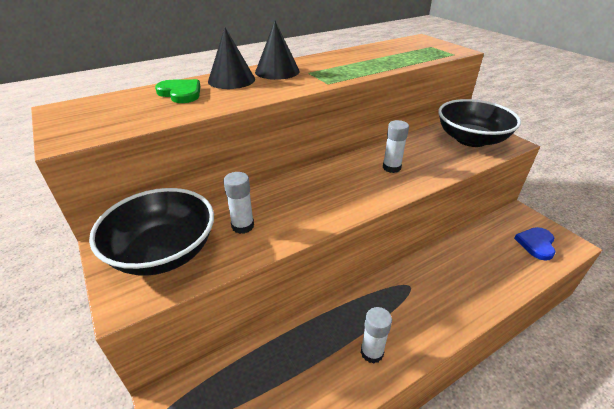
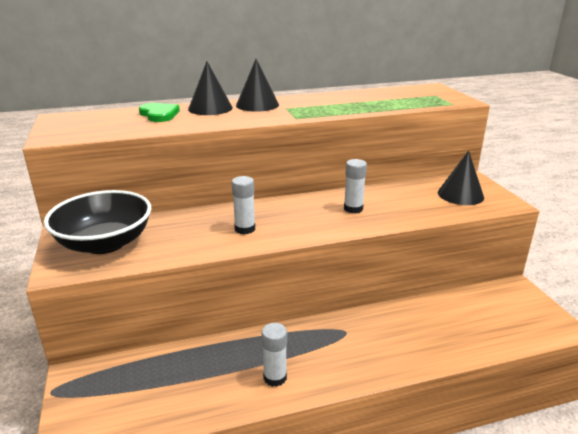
camera: 15 degrees right, 10 degrees down
(242, 226) = (181, 235): white glue stick -> white glue stick (245, 229)
(471, 139) = (460, 195): black bowl -> black cone
(536, 244) = (517, 319): blue heart -> none

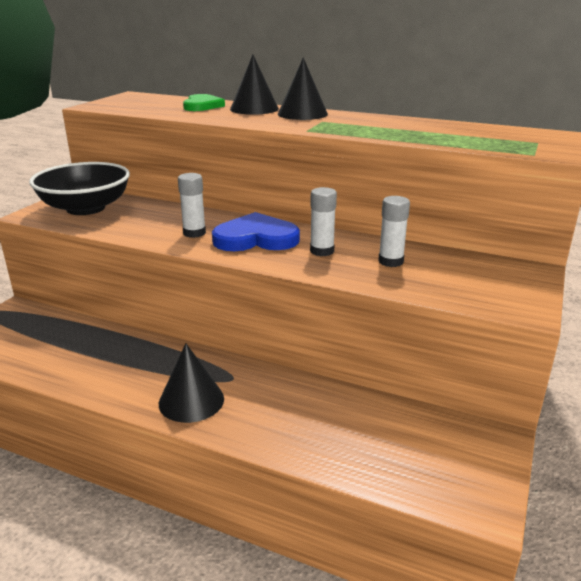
camera: 40 degrees right, 0 degrees up
(275, 377) = (122, 380): white glue stick -> white glue stick (390, 261)
(296, 216) = (256, 238): none -> blue heart
(460, 195) = (477, 280): black cone -> black cone (191, 400)

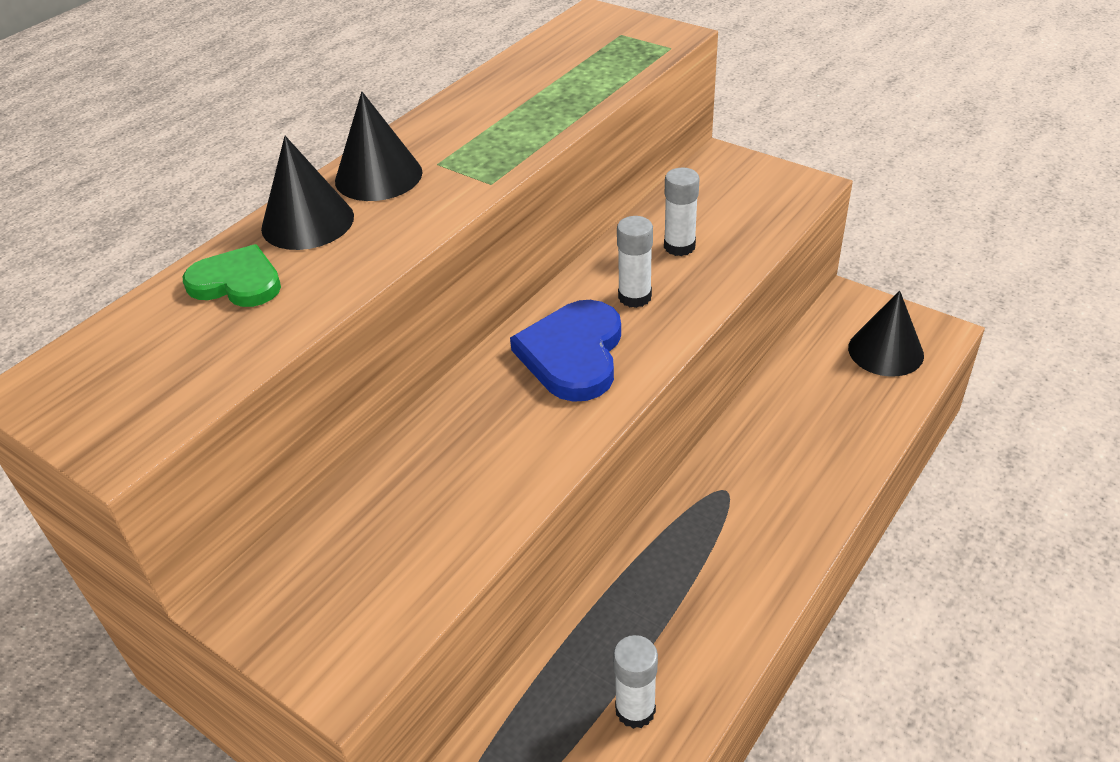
camera: 75 degrees left, 15 degrees up
(86, 208) = (344, 580): black bowl -> none
(191, 400) = (769, 535): black cone -> black cone (885, 351)
(194, 233) = (530, 421): white glue stick -> white glue stick (635, 710)

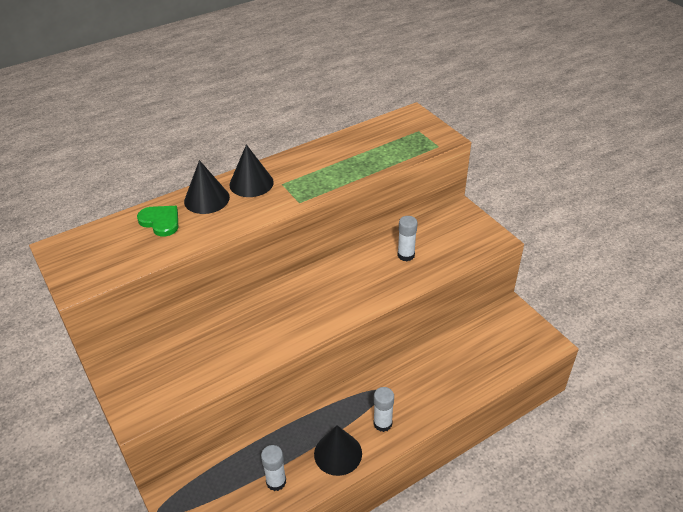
camera: 20 degrees right, 0 degrees up
(573, 354) = (318, 298): blue heart -> none
(634, 297) = (366, 276): white glue stick -> white glue stick (382, 423)
(885, 351) = (512, 344): black cone -> black cone (338, 453)

